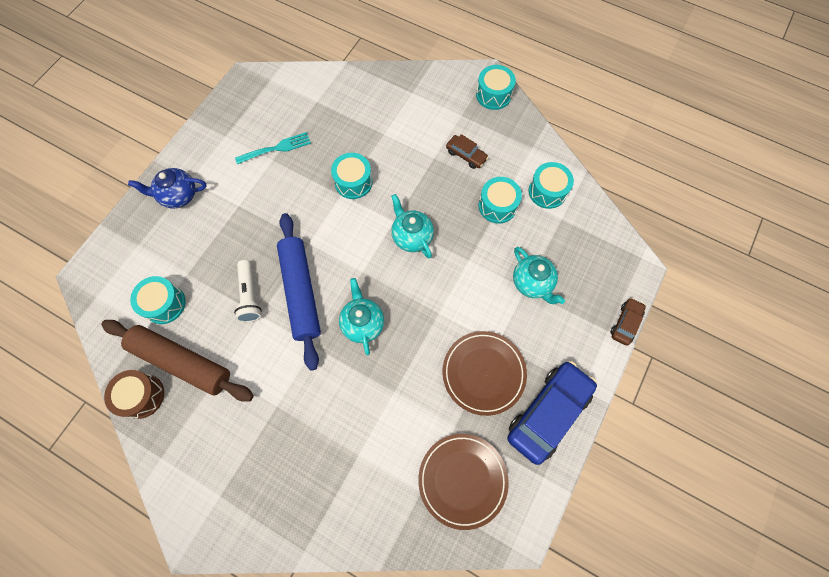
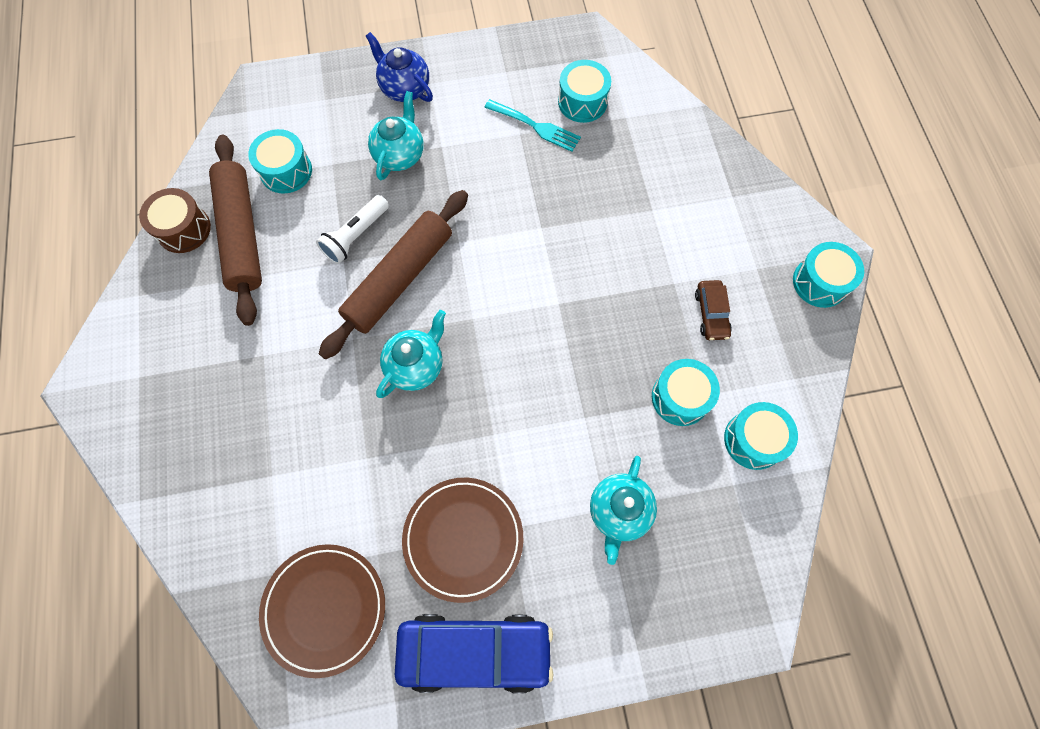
camera: 50 degrees right, 0 degrees up
(300, 292) = (399, 279): blue rolling pin -> brown rolling pin
(353, 182) = (566, 227): turquoise drum -> turquoise drum (582, 102)
(411, 237) = (557, 336): turquoise teapot -> turquoise teapot (400, 155)
(625, 323) = (666, 666): brown car -> none

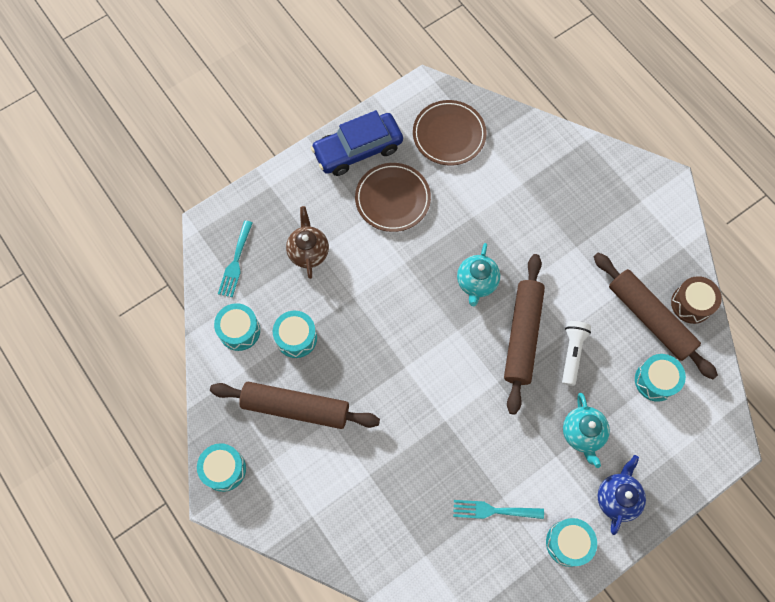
camera: 155 degrees right, 0 degrees up
(404, 88) = (617, 497): blue teapot -> blue teapot turned 90 degrees counterclockwise
(582, 102) = (468, 554): turquoise drum -> turquoise drum (568, 543)
(619, 512) = (308, 252): turquoise teapot -> brown teapot
(711, 314) = (296, 407): brown car -> brown rolling pin
(730, 544) = (235, 262): none -> turquoise fork

